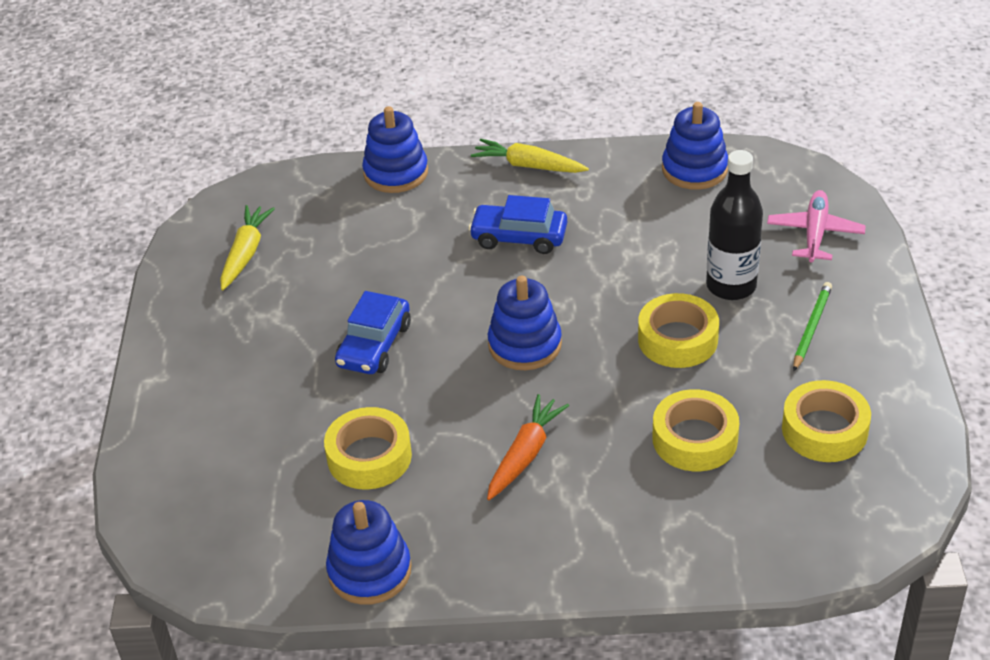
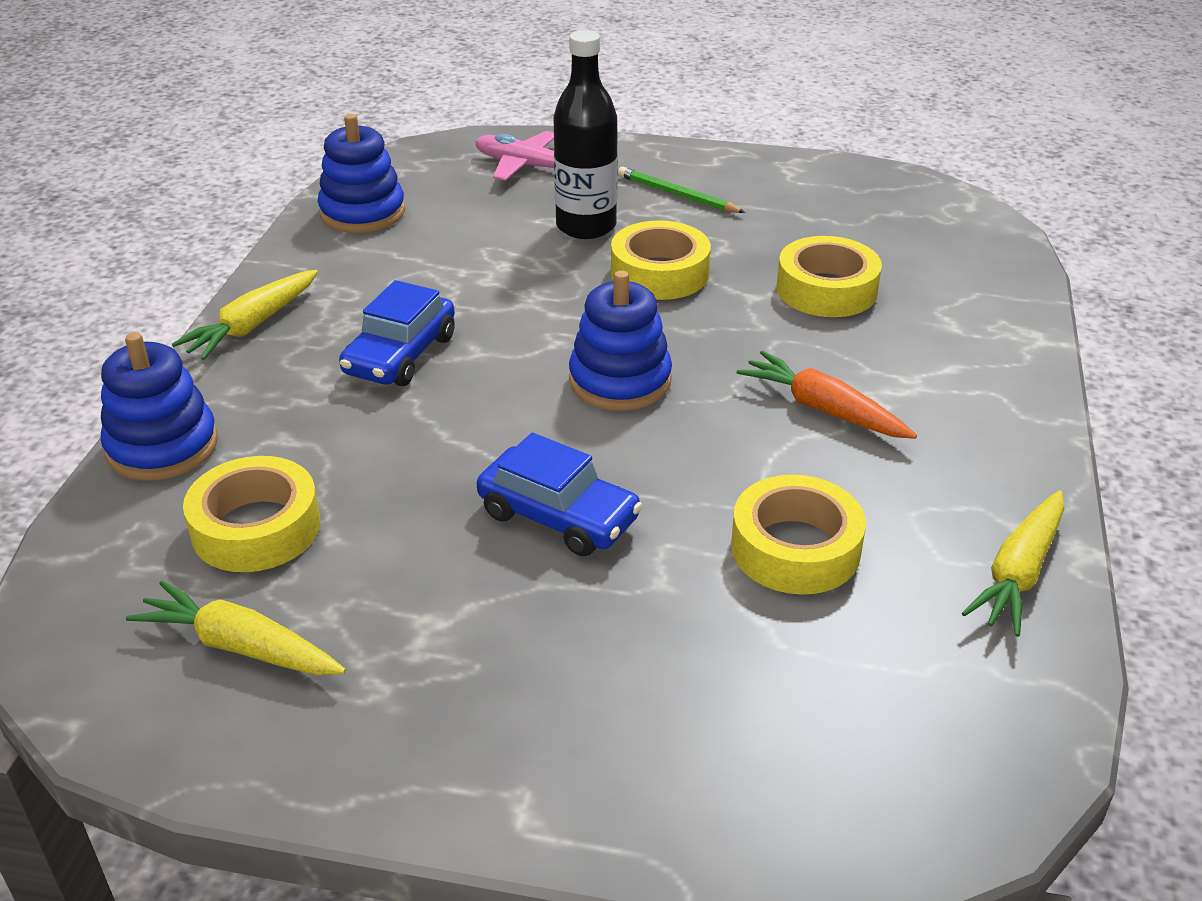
camera: 80 degrees left, 5 degrees down
(369, 571) = (1018, 573): blue stacking toy -> yellow carrot
(824, 430) = (832, 216): yellow tape -> yellow tape (256, 528)

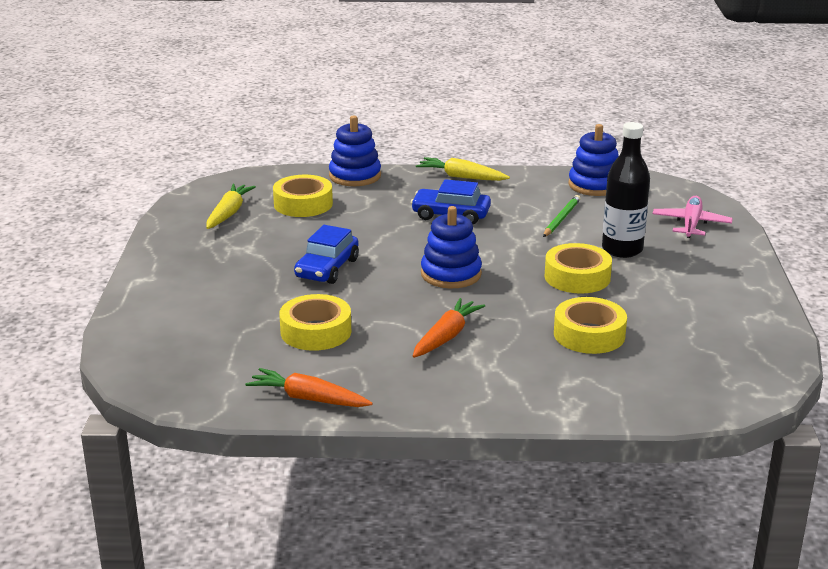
camera: 80 degrees right, 10 degrees down
(677, 195) = (688, 276): green pencil -> green pencil (561, 219)
(1018, 573) = (308, 399): yellow carrot -> orange carrot

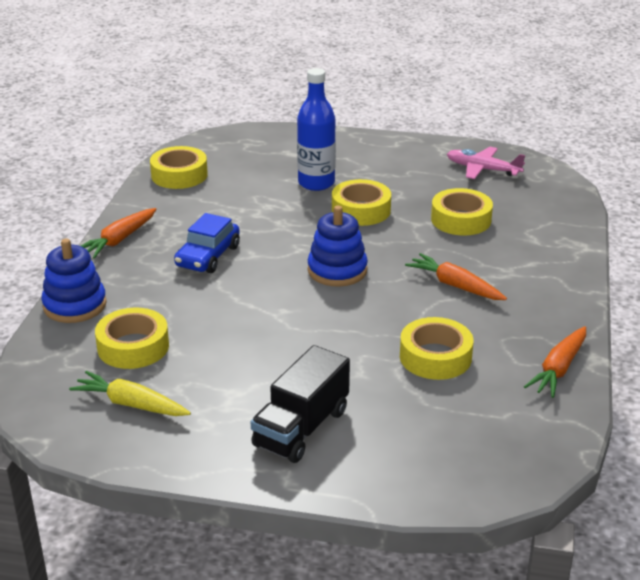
camera: 80 degrees left, 5 degrees up
(204, 279) = (301, 428): none -> black truck
(327, 268) = (303, 341): blue car -> none
(461, 177) = (119, 240): yellow carrot -> orange carrot
(561, 219) = (243, 201): green pencil -> none
(594, 185) = (179, 175): blue stacking toy -> yellow tape
(622, 249) = (316, 183): black bottle -> blue bottle
(691, 224) = (280, 147): pink plane -> pink plane (483, 169)

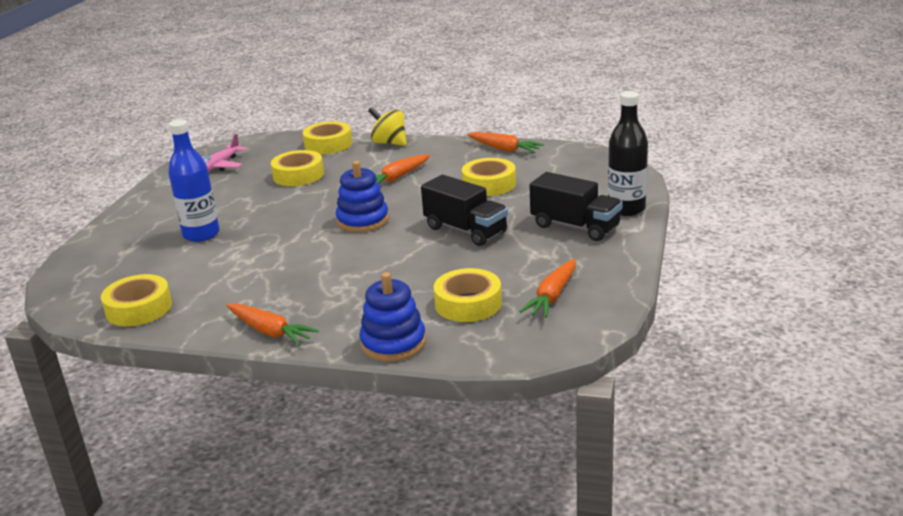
camera: 85 degrees left, 5 degrees down
(131, 404) = (552, 296): yellow carrot -> orange carrot
(208, 256) = (320, 279): blue car -> none
(303, 341) = (465, 230): none -> black truck
(350, 478) = (626, 209): none -> black bottle
(361, 210) = (264, 213): yellow tape -> yellow tape (328, 144)
(568, 273) = (389, 143): none -> yellow spinning top

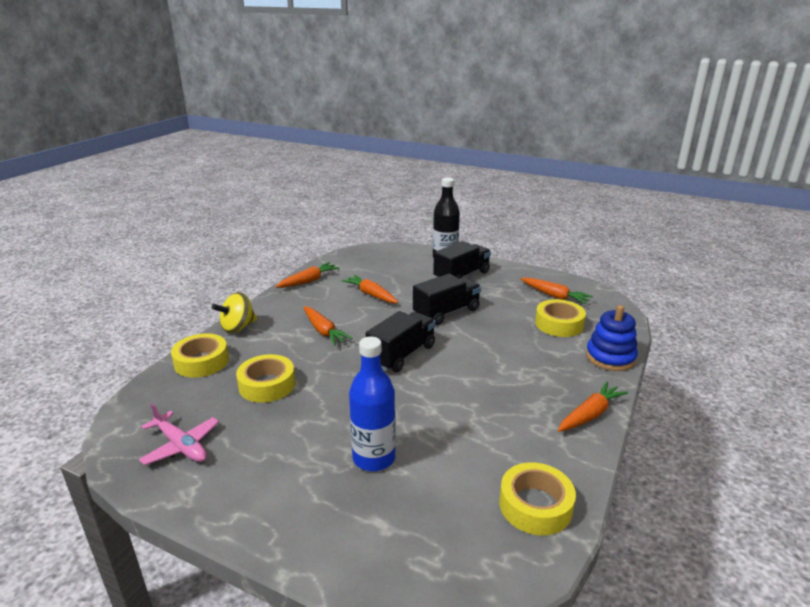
camera: 80 degrees left, 0 degrees up
(363, 220) = (401, 355): blue stacking toy -> black truck
(489, 184) = (371, 294): yellow tape -> orange carrot

